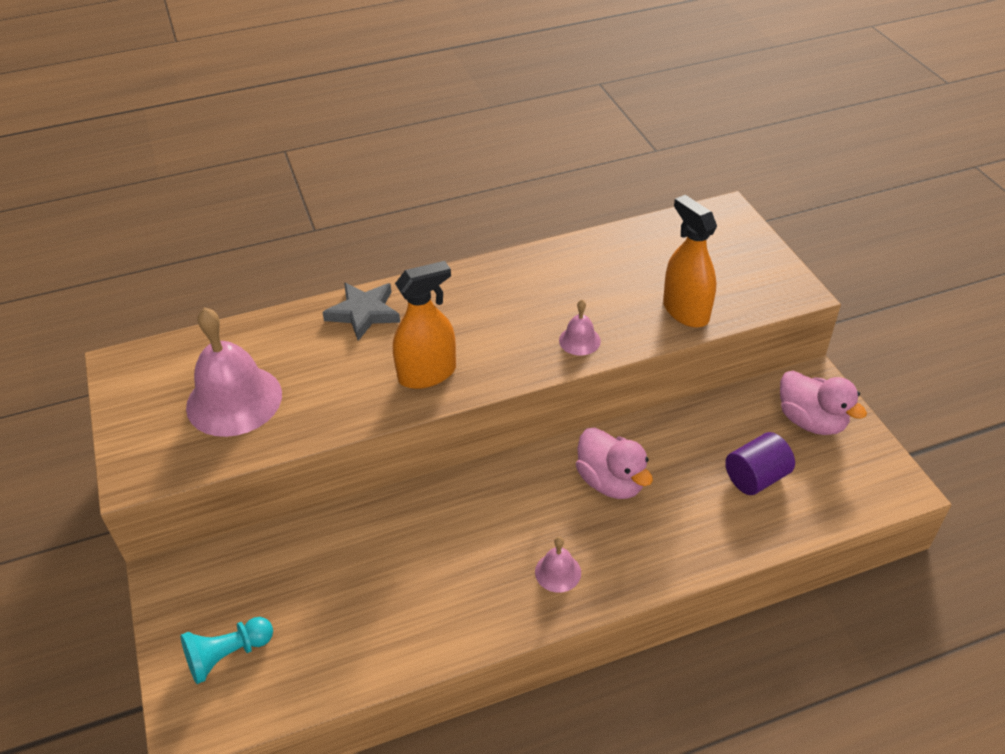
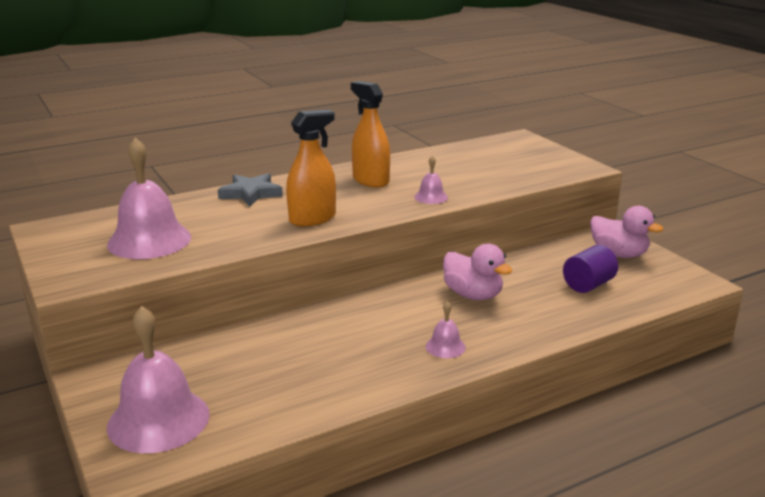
camera: 10 degrees left, 20 degrees down
(228, 655) = (158, 420): turquoise pawn -> pink bell
(685, 311) = (508, 180): orange spray bottle -> orange spray bottle (370, 180)

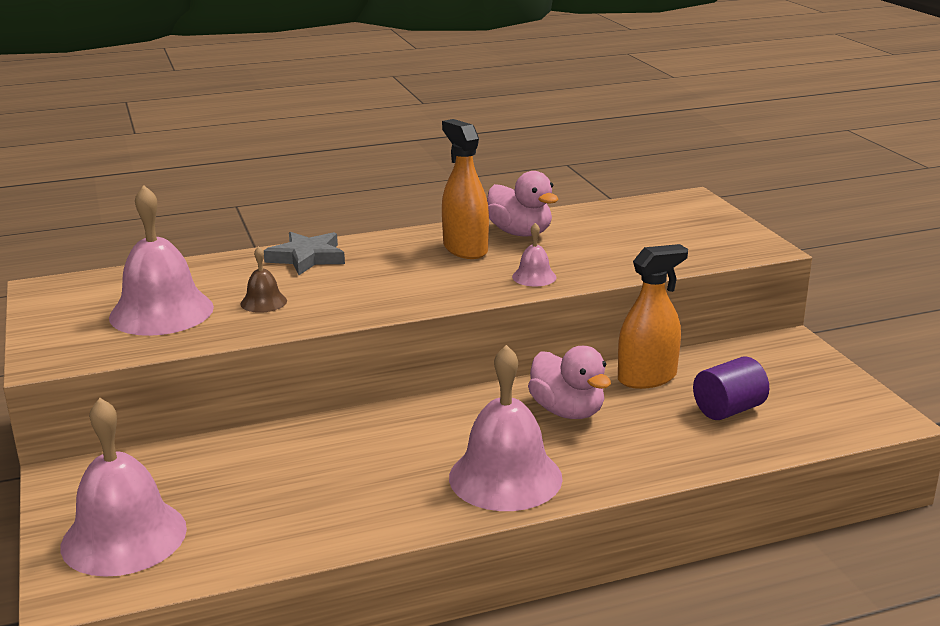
camera: 10 degrees right, 0 degrees up
(230, 228) = (263, 302): none -> brown bell
(312, 219) = (370, 296): orange spray bottle -> orange spray bottle (647, 378)
(445, 346) = (505, 477): pink bell -> pink bell, size x2.17
(618, 254) = (788, 370): pink duck -> pink duck (520, 233)

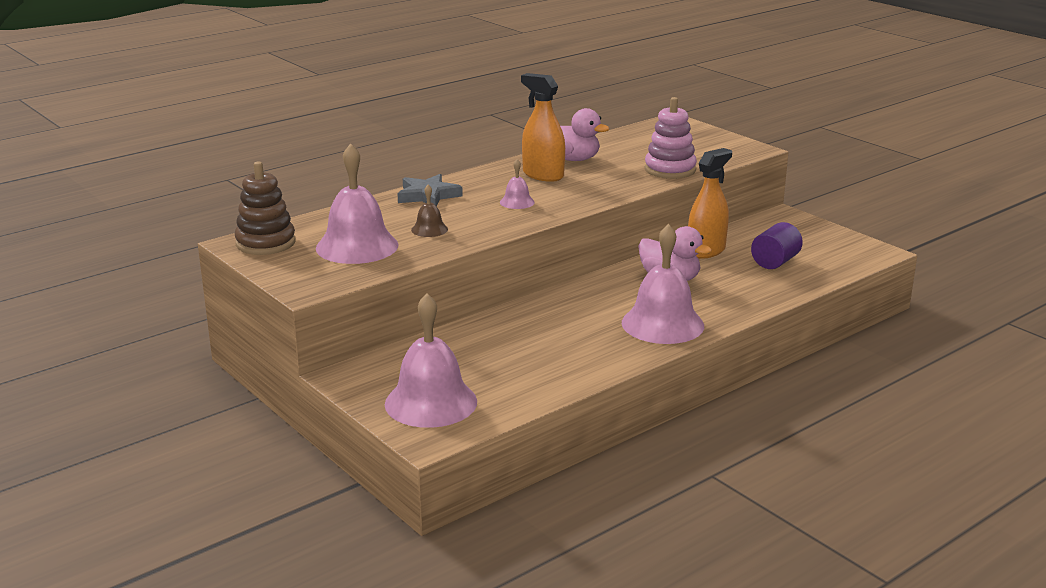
camera: 20 degrees left, 0 degrees up
(72, 292) = (265, 243): none -> brown stacking toy
(534, 277) = (612, 187): pink bell -> pink bell (517, 202)
(629, 263) = (670, 170): none -> pink stacking toy

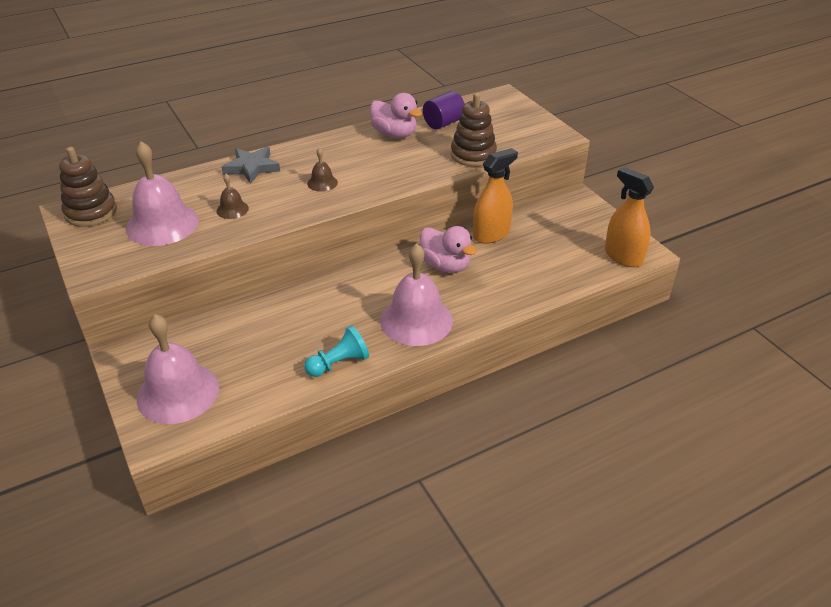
camera: 10 degrees right, 15 degrees up
(517, 202) = (322, 183): pink bell -> brown bell
(543, 175) = (360, 151): orange spray bottle -> orange spray bottle (623, 256)
(597, 364) = (339, 363): none -> turquoise pawn
(670, 170) = (473, 155): pink stacking toy -> brown stacking toy
(775, 262) = (546, 254): purple cylinder -> purple cylinder (443, 123)

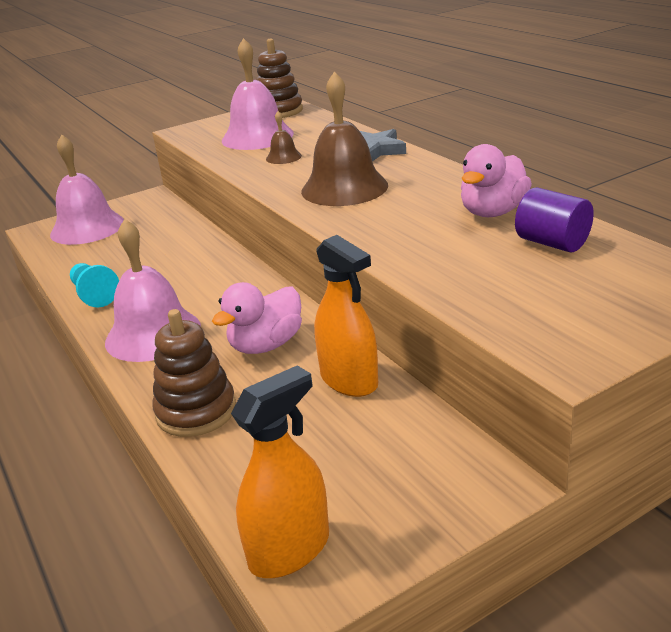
camera: 90 degrees right, 10 degrees down
(322, 183) = (344, 188): brown bell -> brown bell, size x2.17
(473, 155) = (451, 277): brown stacking toy -> brown stacking toy (196, 411)

